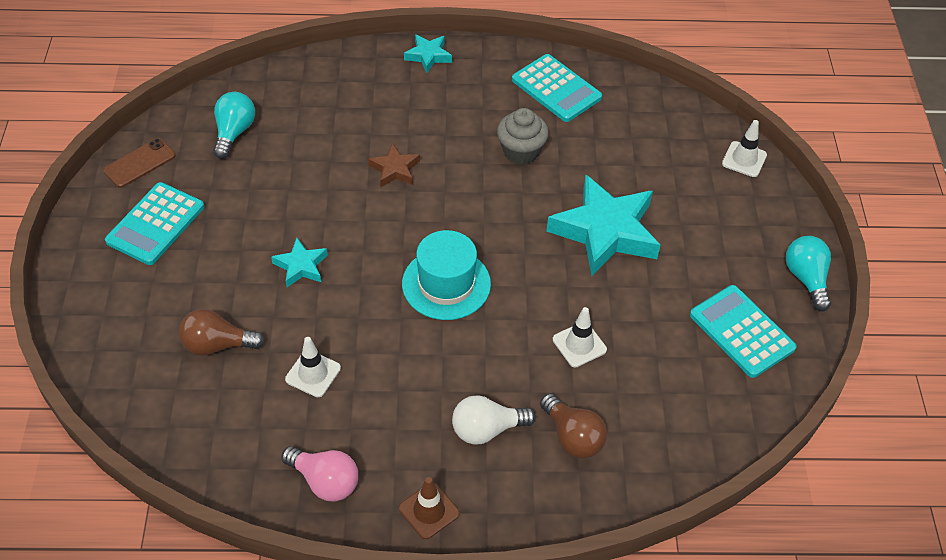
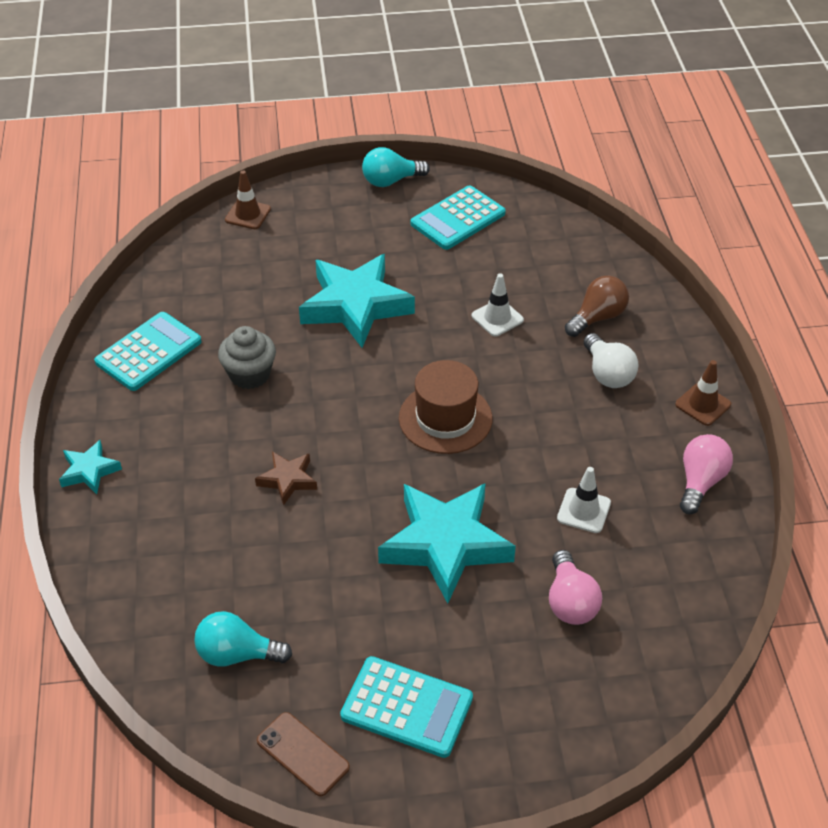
camera: 95 degrees left, 5 degrees down
(217, 345) = (570, 602): brown light bulb -> pink light bulb
(301, 266) = (445, 544): turquoise star -> turquoise star, size x2.09
(446, 284) = (445, 418): turquoise hat -> brown hat
(744, 159) = (248, 214): white traffic cone -> brown traffic cone

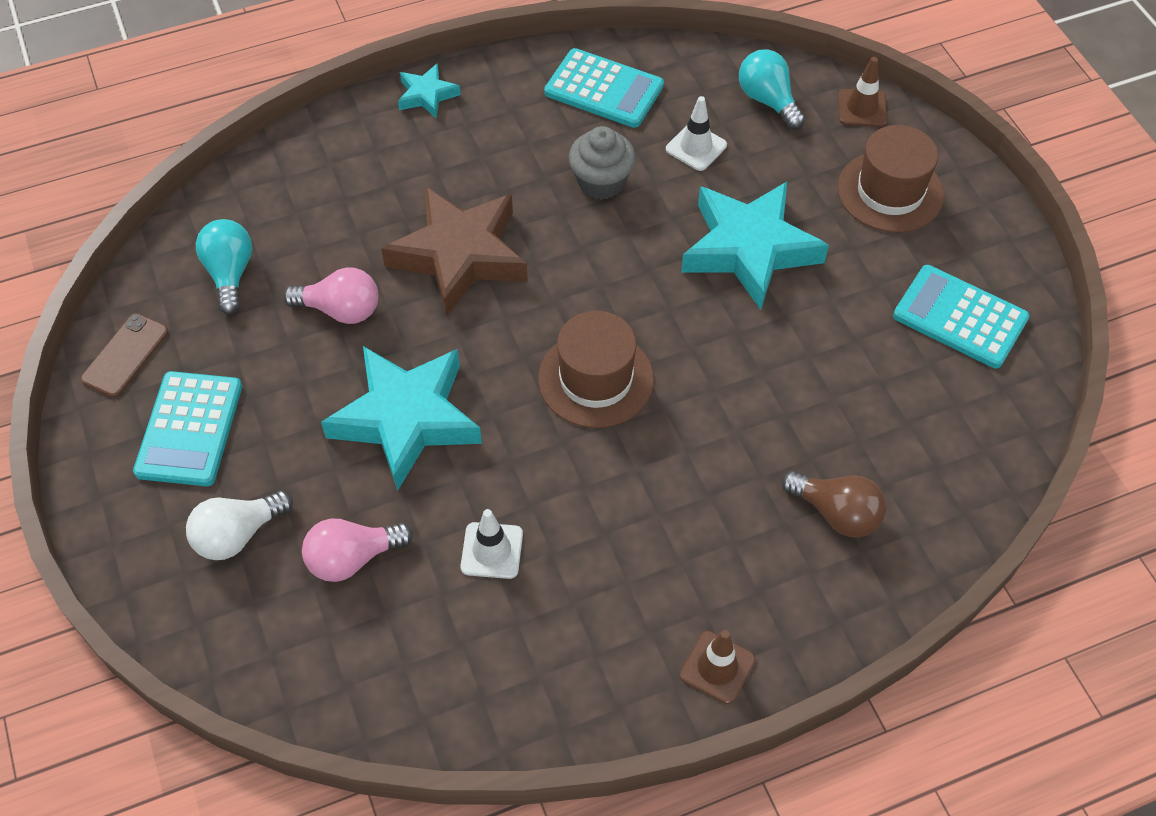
camera: 75 degrees right, 10 degrees up
(287, 480) = (460, 255): brown star -> brown star, size x2.09
(334, 221) = (890, 191): none -> brown hat
(391, 181) = (998, 229): turquoise light bulb -> turquoise light bulb (768, 100)
(497, 318) = (788, 398): white traffic cone -> white traffic cone (696, 147)
(607, 373) = (734, 542): white light bulb -> white light bulb (238, 535)
(700, 482) = (575, 680): pink light bulb -> pink light bulb (340, 310)

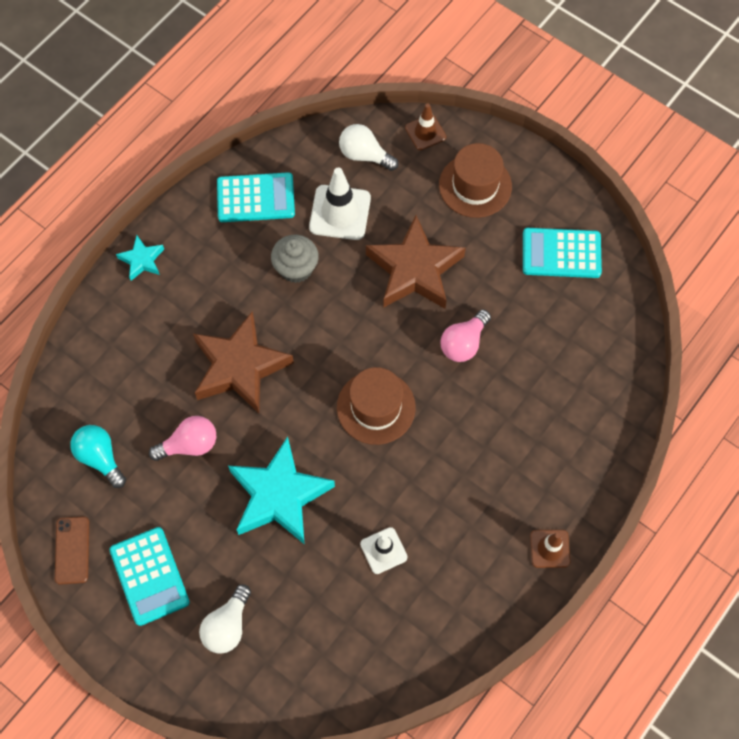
camera: 30 degrees left, 10 degrees up
(352, 558) = (306, 601): pink light bulb -> pink light bulb (463, 343)
(696, 147) = (340, 212): white traffic cone -> white traffic cone, size x1.64
(749, 249) = (414, 270): turquoise star -> brown star
(768, 100) = (364, 155): turquoise light bulb -> white light bulb
(836, 513) = (561, 419): brown light bulb -> none

